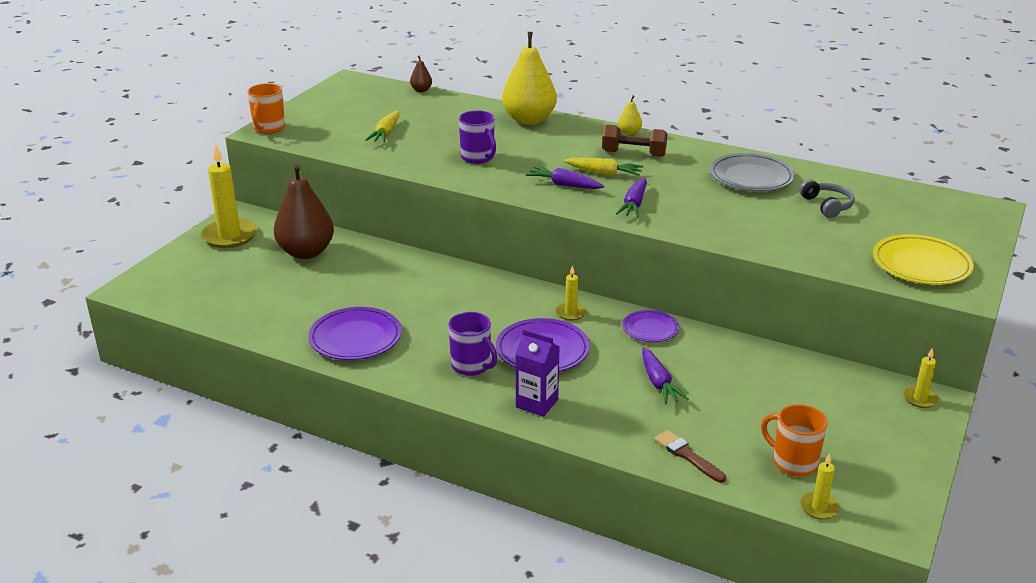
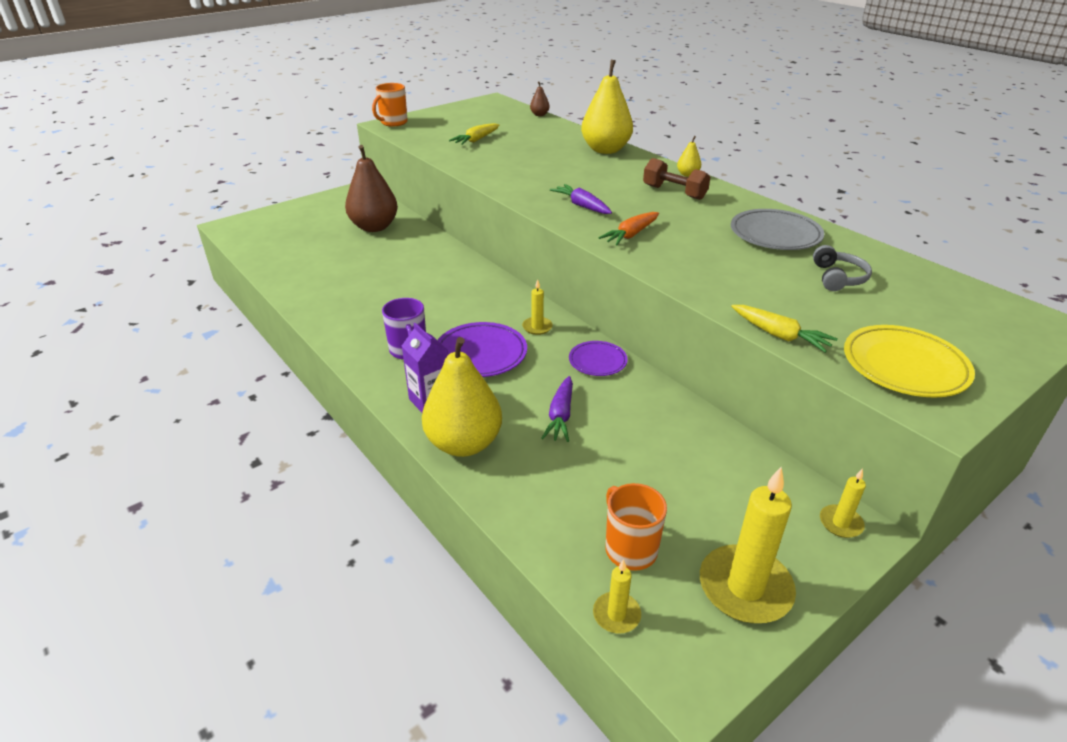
camera: 25 degrees right, 5 degrees up
(229, 236) = (334, 204): yellow candle -> yellow candle (745, 587)
(355, 338) = (341, 302): purple plate -> none
(478, 157) = (530, 170): purple mug -> none
(599, 428) = (464, 443): none -> yellow pear
(604, 173) = (629, 203): yellow carrot -> yellow carrot (779, 335)
(634, 204) = (630, 235): purple carrot -> orange carrot
(687, 455) = (523, 501): brown brush -> none

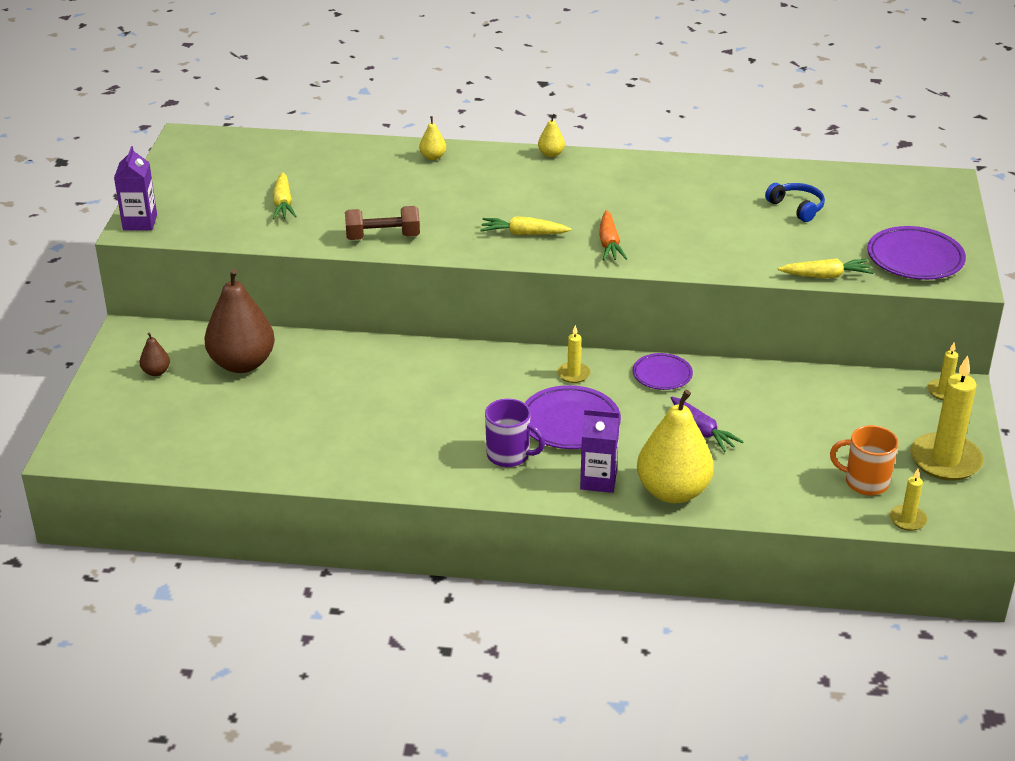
camera: 45 degrees left, 0 degrees up
(393, 122) = (140, 222): orange mug -> purple carton
(539, 115) = (283, 137): brown pear -> brown pear (156, 372)
(582, 206) = (523, 234): purple carrot -> yellow carrot
(605, 150) = (433, 157): yellow pear -> yellow pear, size x0.43
(674, 192) = (571, 180): brown dumbbell -> brown dumbbell (383, 237)
(775, 235) = (706, 188): grey plate -> none
(838, 278) = (797, 207): grey headphones -> blue headphones
(904, 366) = (915, 258): yellow plate -> purple plate

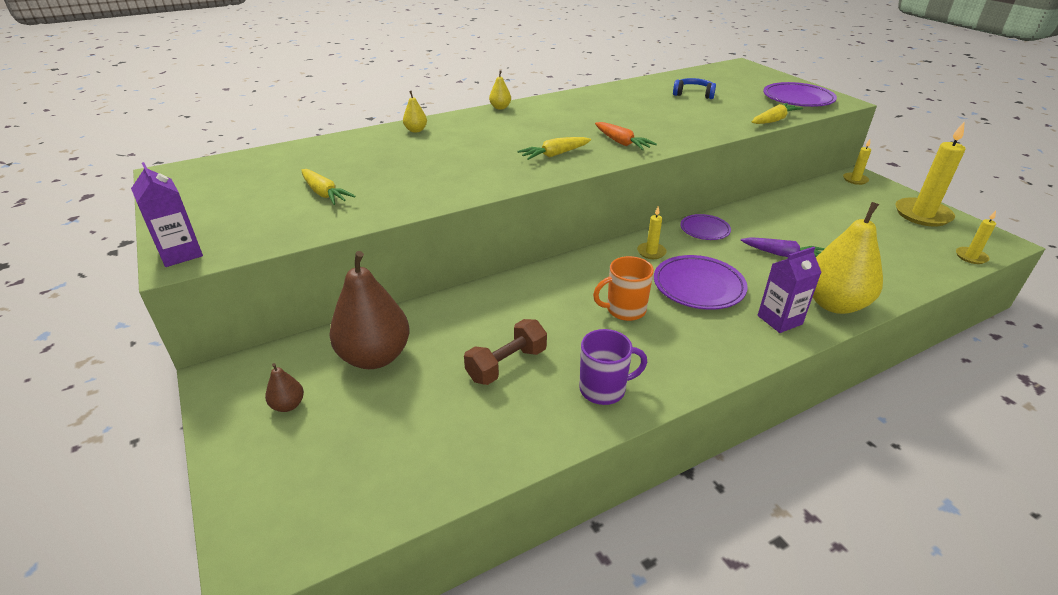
camera: 35 degrees left, 0 degrees up
(383, 237) = (448, 190): brown dumbbell -> brown dumbbell (506, 364)
(509, 455) = (695, 331): purple mug -> purple mug (604, 389)
(865, 482) = (913, 245): orange mug -> orange mug (625, 310)

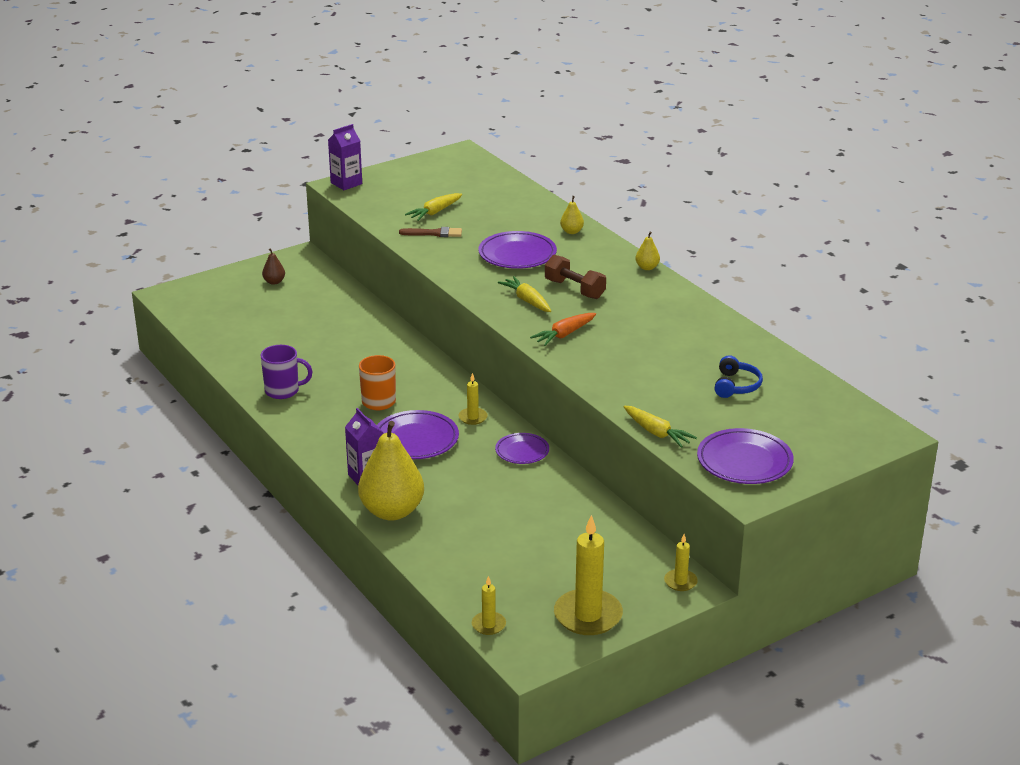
camera: 85 degrees right, 5 degrees down
(375, 357) = (320, 303): brown pear -> none
(381, 195) = (434, 233): none -> brown brush
(455, 155) = (517, 255): none -> purple plate
(506, 364) = (310, 352): brown dumbbell -> brown dumbbell (575, 289)
(604, 389) = (283, 391): purple mug -> purple mug turned 75 degrees counterclockwise
(782, 254) = (477, 494): purple carrot -> none

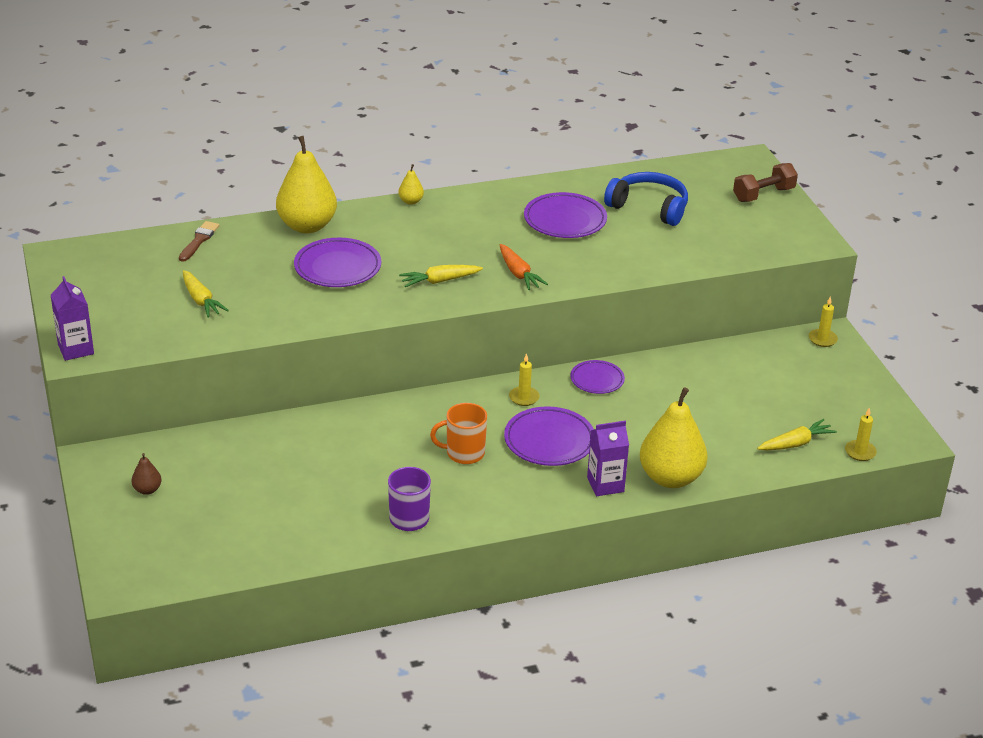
camera: 75 degrees left, 5 degrees up
(434, 233) = (253, 310): brown brush -> brown brush (199, 240)
(571, 231) = (307, 226): yellow pear -> yellow pear, size x2.32
(575, 289) = (432, 249): brown dumbbell -> brown dumbbell (763, 194)
(588, 615) = (858, 396): yellow candle -> none
(656, 433) = (711, 263): yellow carrot -> yellow carrot (795, 443)
(736, 386) = (649, 207): blue headphones -> blue headphones, size x1.60
(744, 461) = (769, 232): purple plate -> purple plate (565, 220)

